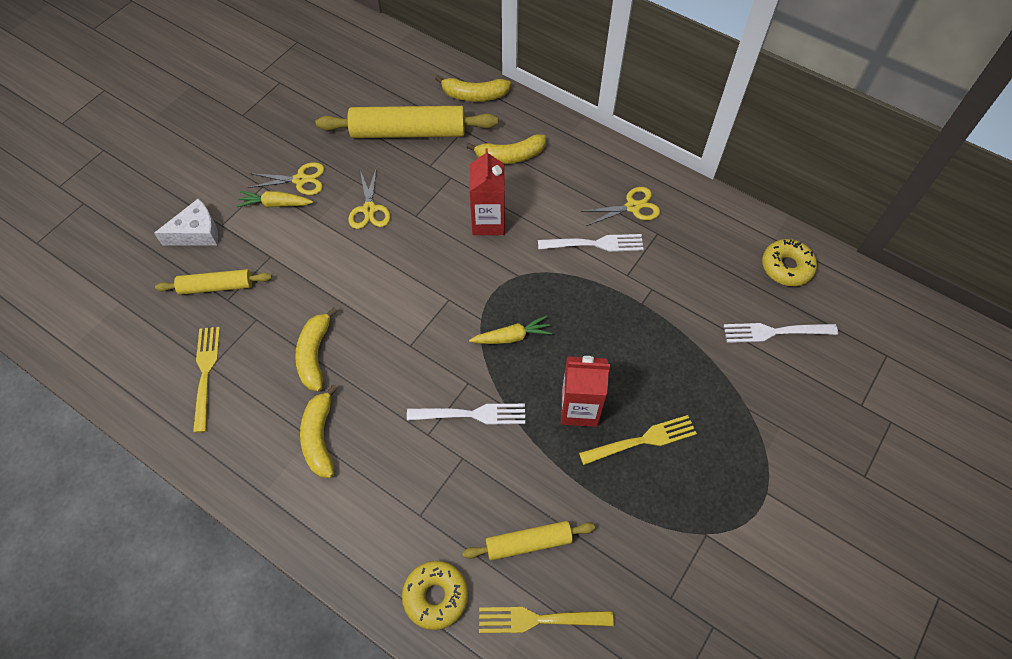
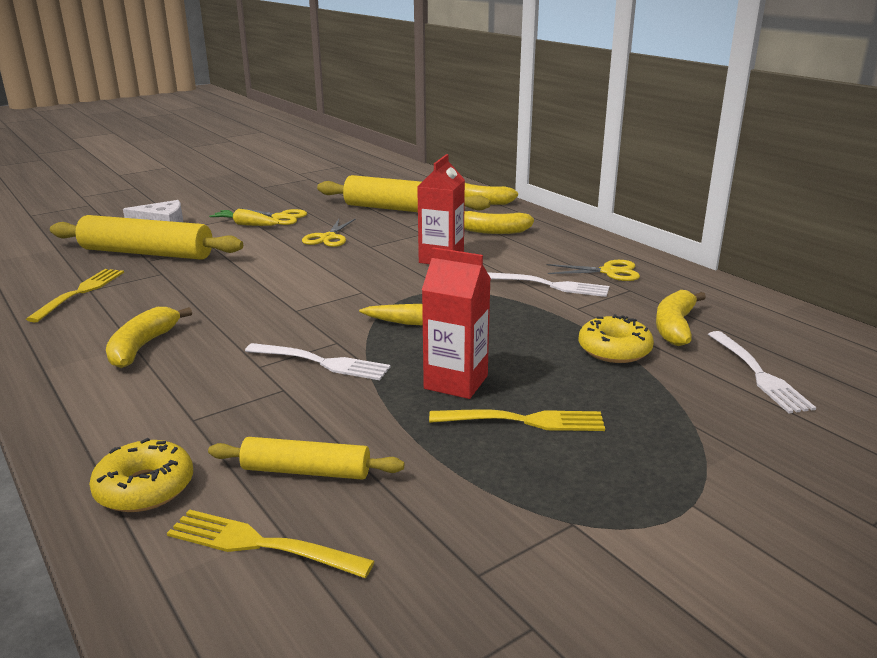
camera: 20 degrees right, 35 degrees down
(216, 287) = (147, 253): yellow rolling pin -> yellow rolling pin, size x1.78
(315, 354) = (194, 299): yellow banana -> yellow banana (674, 327)
(775, 332) = (758, 374): white fork -> white fork turned 120 degrees counterclockwise
(786, 267) = (792, 333): yellow donut -> yellow donut (614, 350)

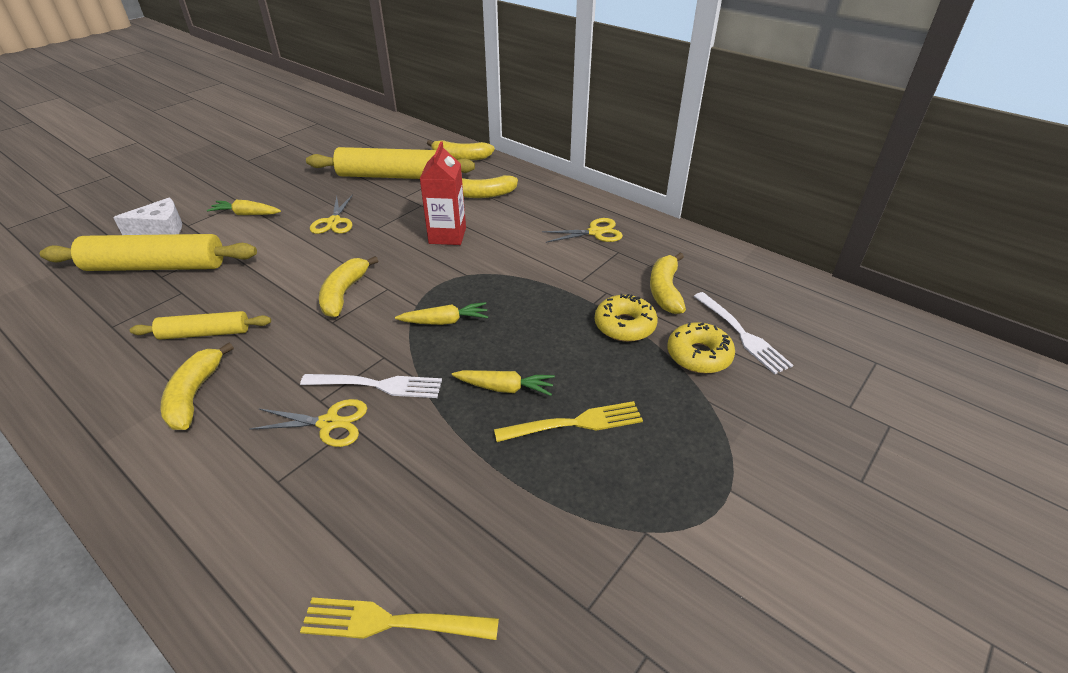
camera: 15 degrees left, 15 degrees up
(80, 292) = (102, 332): yellow fork -> none
(145, 488) = (259, 579): yellow donut -> yellow donut (699, 355)
(280, 217) = (278, 200): yellow scissors -> yellow scissors (329, 423)
(306, 471) = (405, 523): yellow rolling pin -> yellow rolling pin (205, 333)
(316, 291) = (344, 293): none -> yellow banana
(456, 382) = (505, 388): red carton -> yellow carrot
(550, 285) = (551, 256): white fork -> none

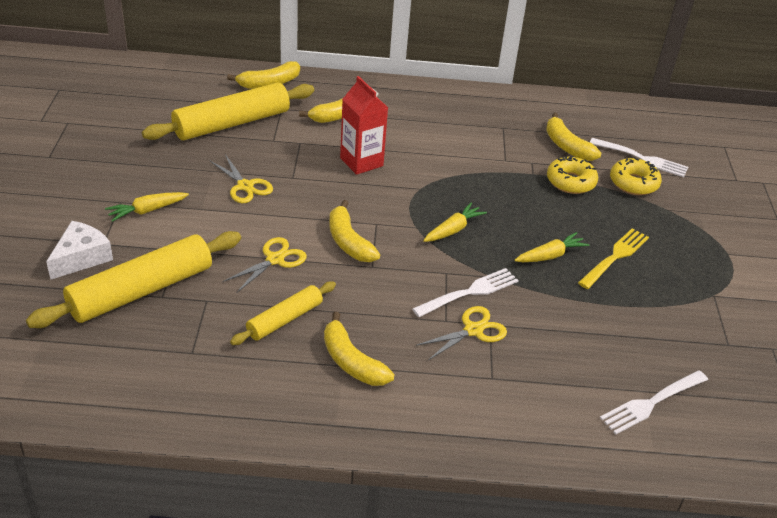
camera: 40 degrees left, 0 degrees up
(392, 622) = (651, 403): yellow fork -> white fork
(595, 232) = (469, 117): yellow scissors -> yellow scissors (275, 259)

